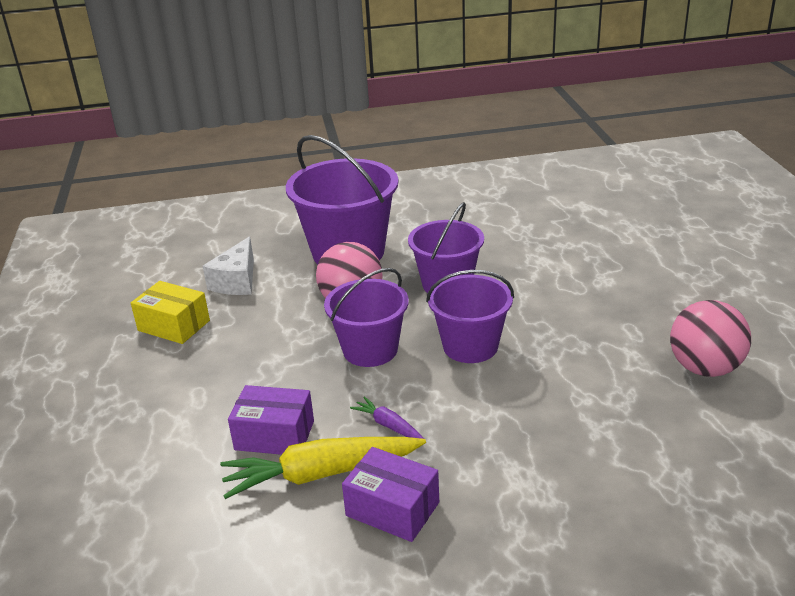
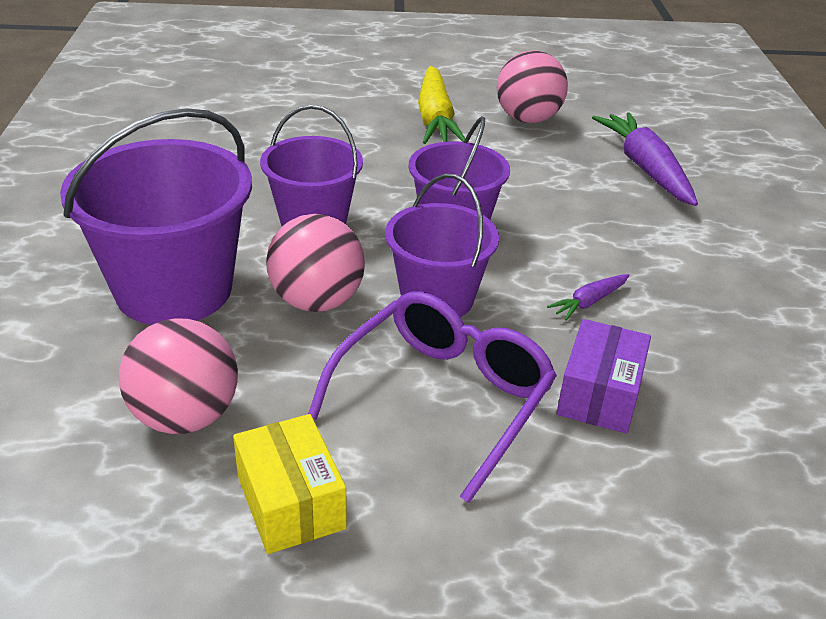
camera: 85 degrees left, 5 degrees up
(174, 325) = (290, 502): yellow box -> yellow box turned 60 degrees counterclockwise
(237, 281) = (185, 416): white cheese -> pink ball
(262, 365) = (443, 397): none -> purple glasses
(321, 474) = (671, 360): yellow carrot -> yellow carrot (435, 118)
(392, 509) = (722, 316): purple box -> none
(651, 457) = (645, 169): none -> purple carrot

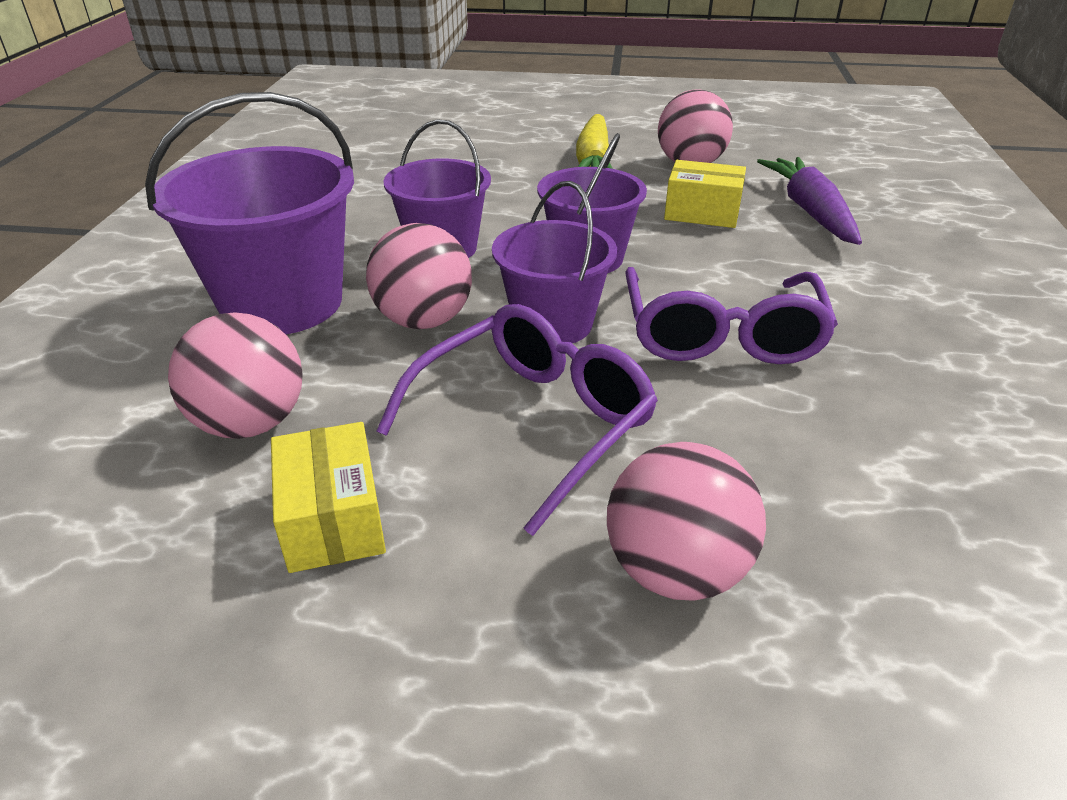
camera: 10 degrees right, 0 degrees up
(548, 173) = (702, 212): none -> yellow box
(589, 302) = (721, 335): purple carrot -> purple glasses
(591, 522) = (676, 570): none -> pink ball
(599, 394) = (714, 430): purple box -> none

